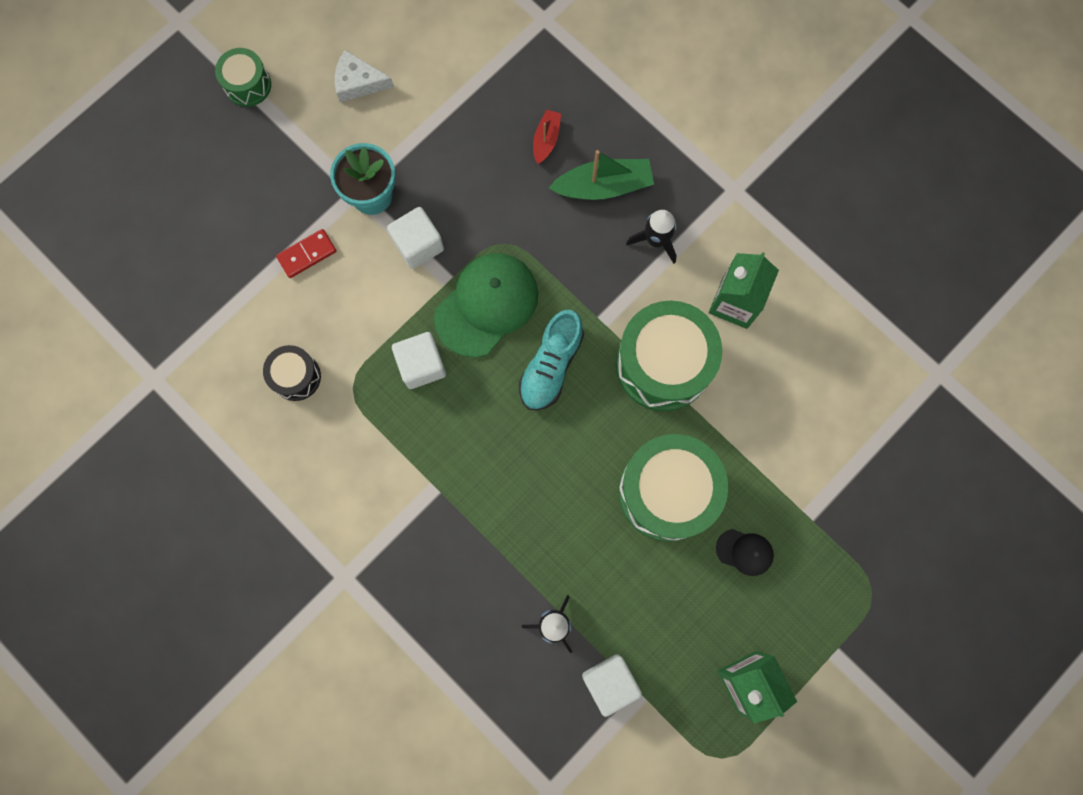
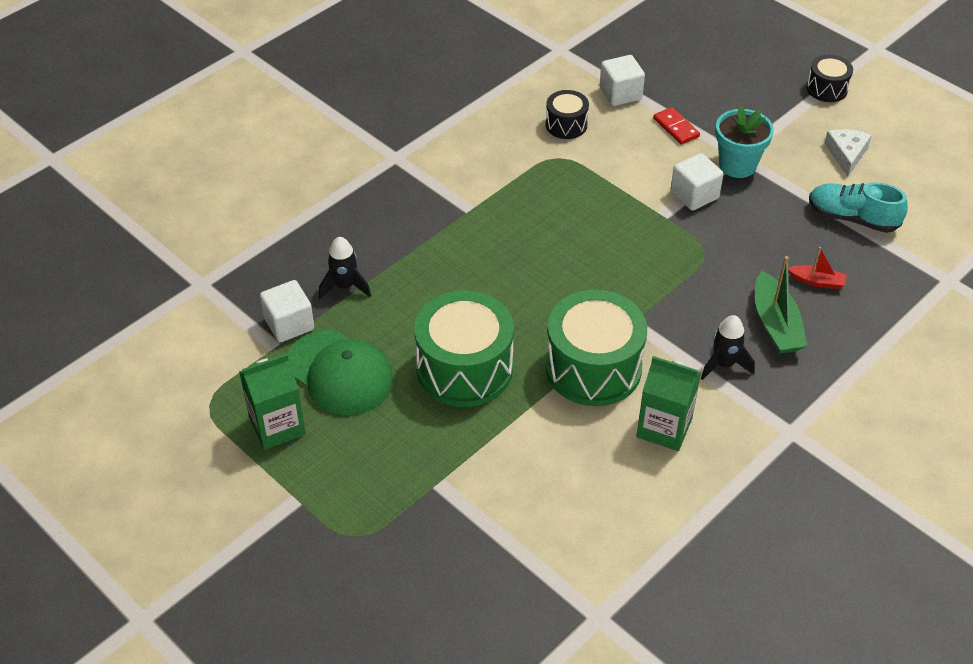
camera: 90 degrees right, 30 degrees down
(248, 85) = (827, 89): green drum -> black drum
(421, 365) = (581, 199): white cube -> white cube (620, 94)
(486, 305) = (641, 240): green cap -> green cap (339, 373)
(551, 366) = (586, 285): turquoise shoe -> turquoise shoe (852, 218)
(744, 552) = (403, 428): black cap -> none

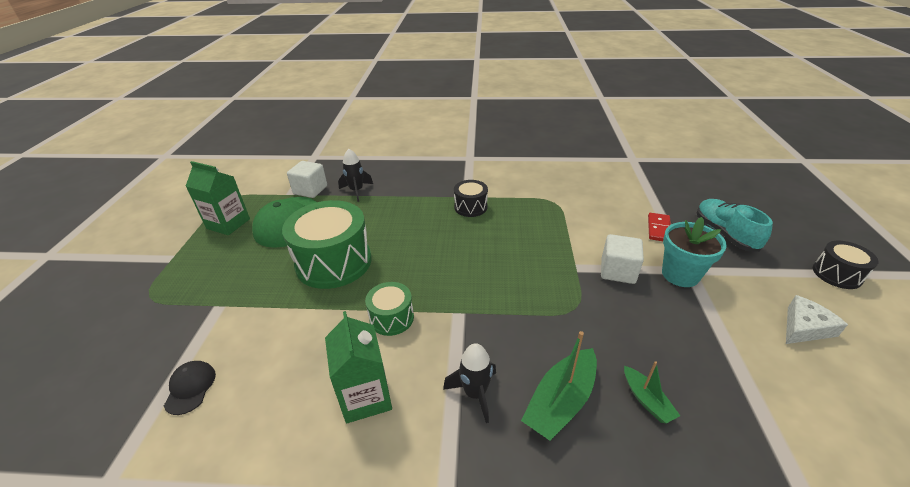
camera: 50 degrees right, 10 degrees down
(539, 537) = (190, 388): none -> black cap
(566, 125) = (583, 190): black drum -> black drum (470, 207)
(593, 368) = (391, 318): green drum -> green drum, size x0.51
(620, 94) = (642, 194): white cube -> none
(817, 281) = (646, 400): red boat -> green boat
(852, 218) = (751, 378): turquoise shoe -> turquoise shoe (724, 234)

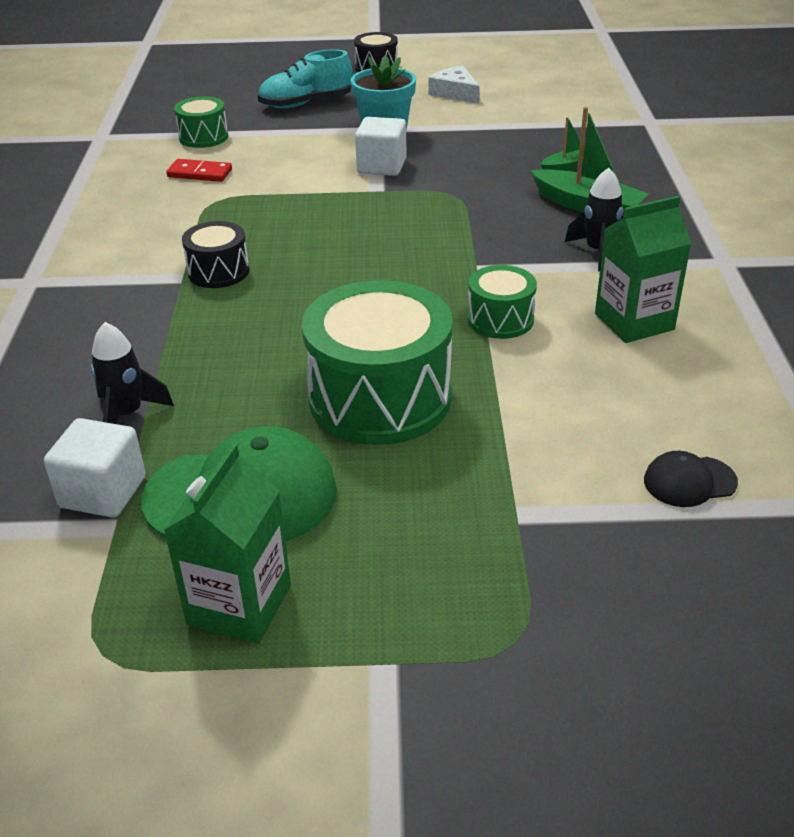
camera: 95 degrees left, 0 degrees up
(644, 192) = (203, 137): none -> green drum
(658, 229) = (294, 136): red domino -> red domino (199, 173)

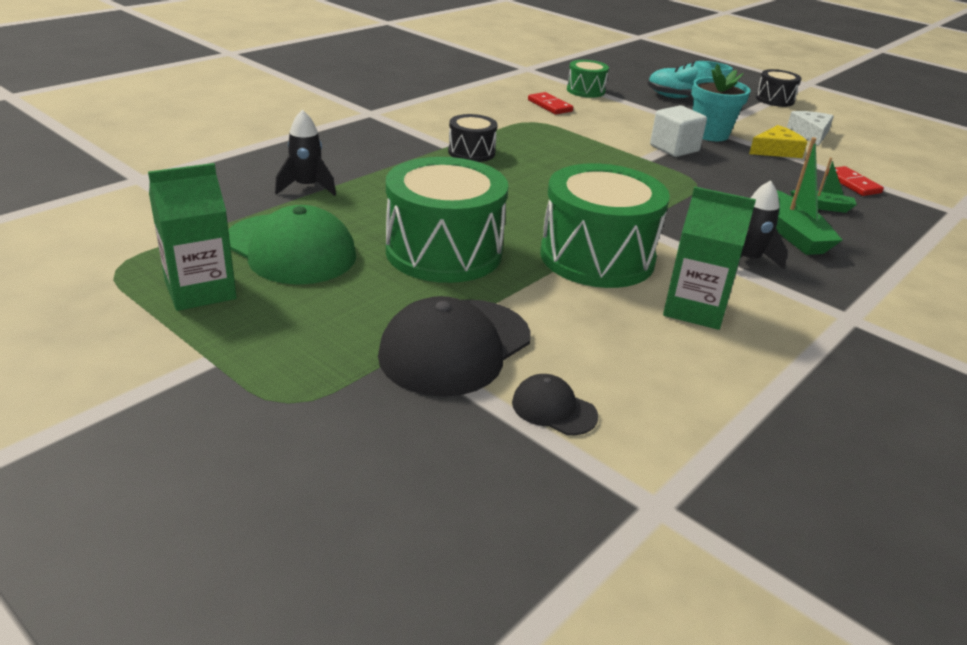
camera: 40 degrees right, 5 degrees down
(103, 492) = (236, 210): white cube -> none
(458, 125) = (776, 150): none -> yellow cheese
(500, 319) = (597, 257): green drum -> green drum, size x1.95
(543, 484) = (455, 347): none -> black cap
(554, 131) = (852, 184): none -> red domino

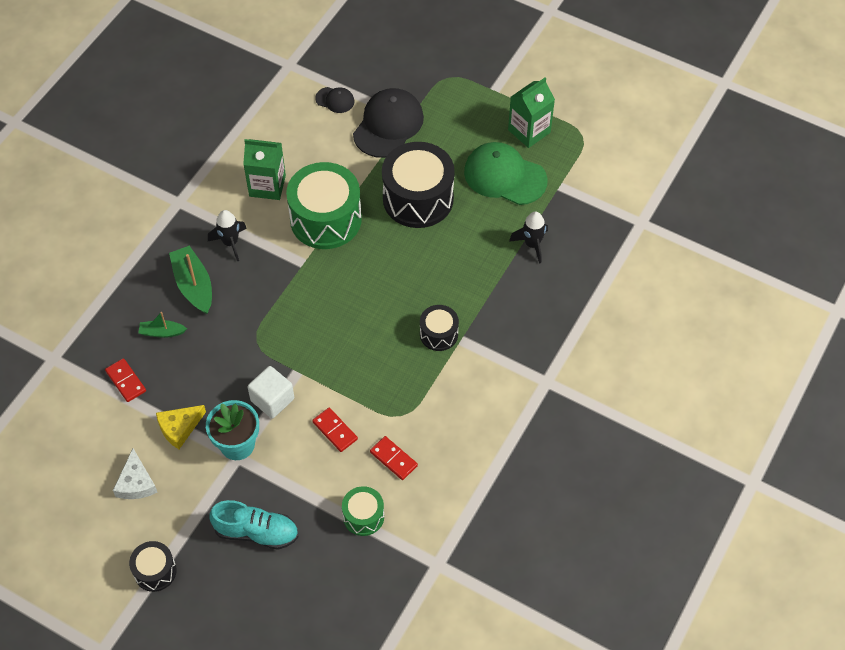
camera: 170 degrees right, 25 degrees up
(444, 252) = (418, 198): green drum -> black drum
(606, 125) = (335, 430): none -> red domino

